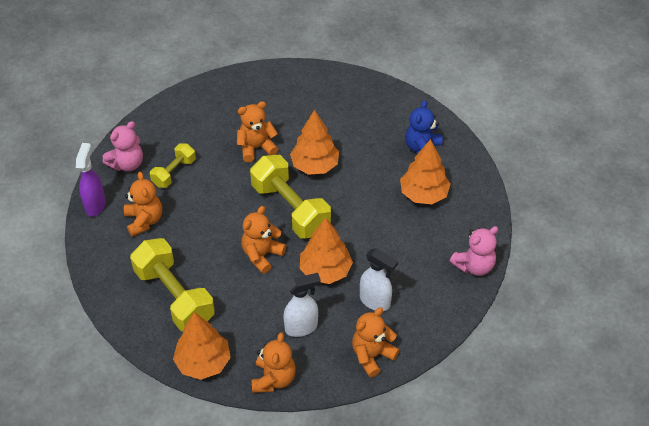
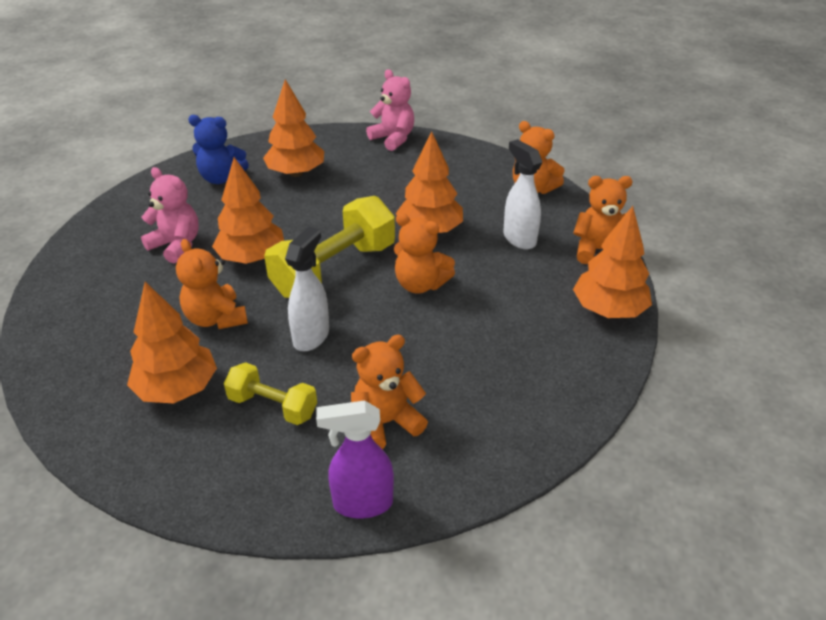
camera: 100 degrees left, 10 degrees down
(127, 164) = (254, 479): pink teddy bear -> pink teddy bear (176, 245)
(174, 296) = (519, 357): yellow dumbbell -> none
(201, 133) = (177, 388): none -> orange tree
(375, 302) = (462, 192): white spray bottle -> white spray bottle (311, 336)

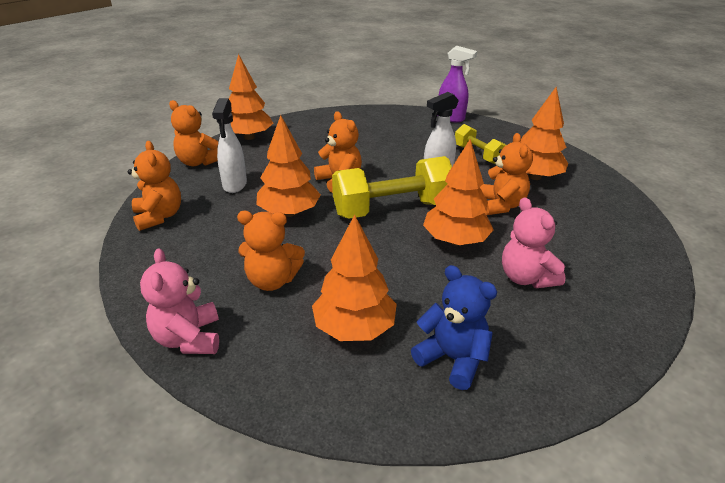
camera: 150 degrees left, 5 degrees down
(385, 423) = (421, 134): orange teddy bear -> orange teddy bear (272, 280)

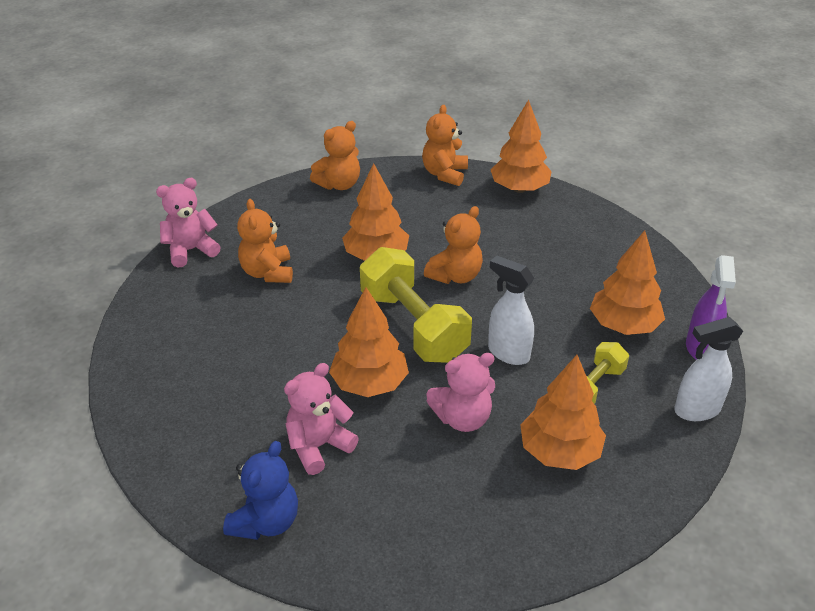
camera: 75 degrees right, 5 degrees up
(235, 185) = (411, 209): white spray bottle -> white spray bottle (696, 410)
(354, 328) = (217, 333): orange tree -> orange tree (623, 325)
(452, 359) = (190, 398): blue teddy bear -> blue teddy bear (266, 521)
(500, 205) = (462, 418): orange teddy bear -> pink teddy bear

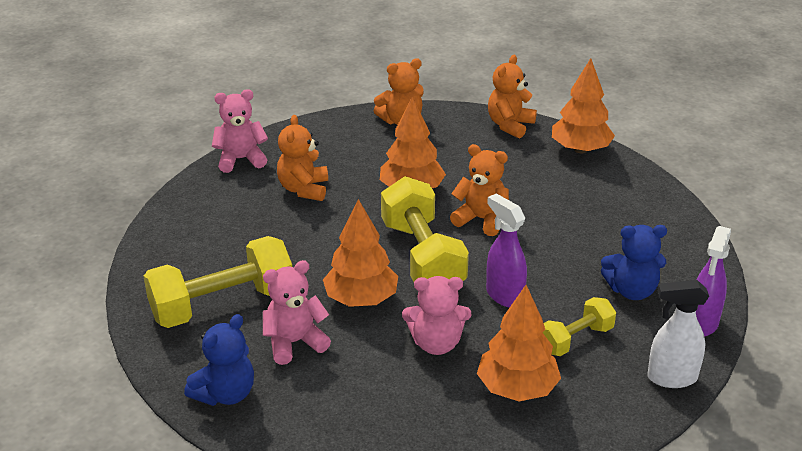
camera: 15 degrees right, 5 degrees down
(227, 417) = (222, 305): none -> yellow dumbbell
(455, 276) = (481, 219): orange teddy bear -> orange teddy bear turned 120 degrees counterclockwise
(508, 353) = (504, 295): white spray bottle -> purple spray bottle
(623, 325) = (631, 290): orange tree -> blue teddy bear

